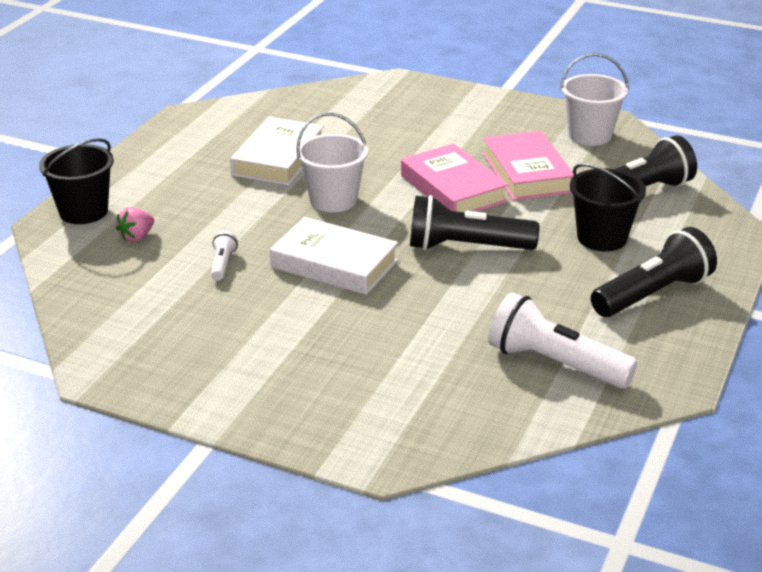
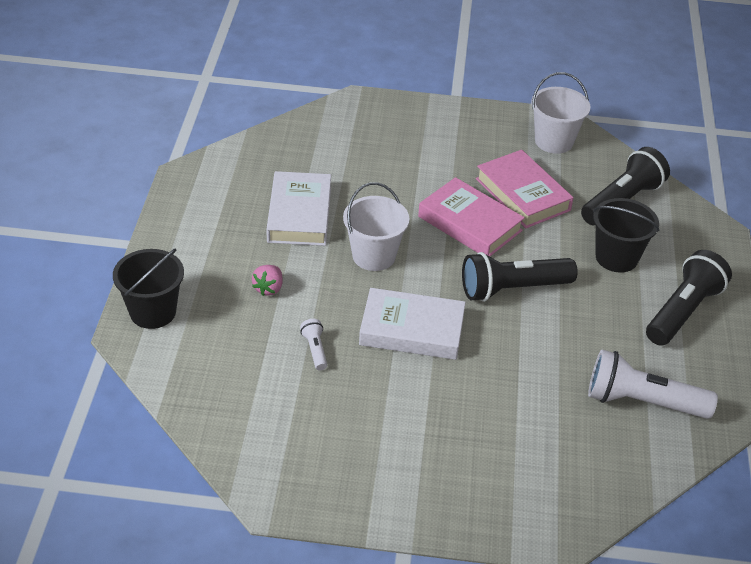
camera: 20 degrees left, 10 degrees up
(137, 237) = (220, 333): pink strawberry -> pink strawberry (269, 288)

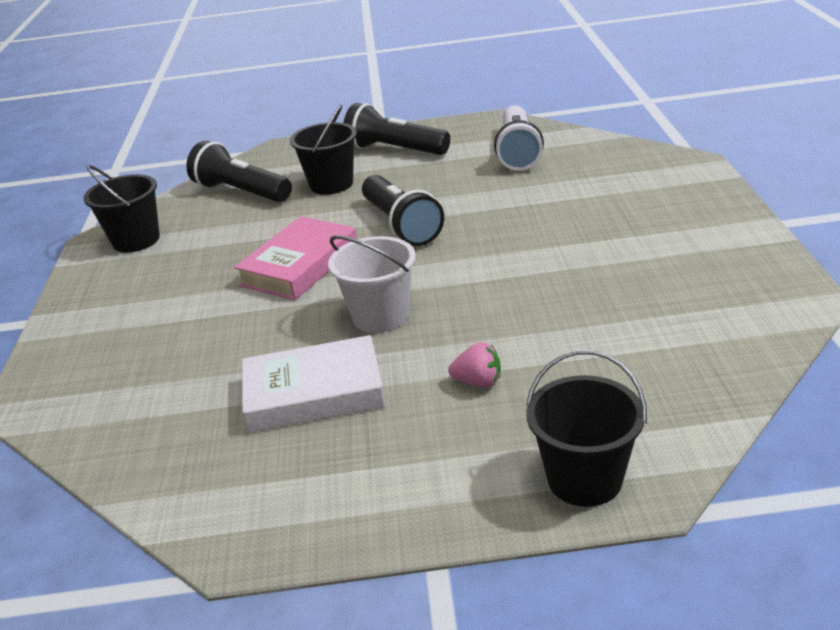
camera: 95 degrees left, 10 degrees down
(315, 350) = (566, 321): white flashlight -> none
(412, 330) = (495, 268): white book -> none
(522, 194) = (239, 243): pink book -> none
(554, 141) = (136, 240): white bucket -> black bucket

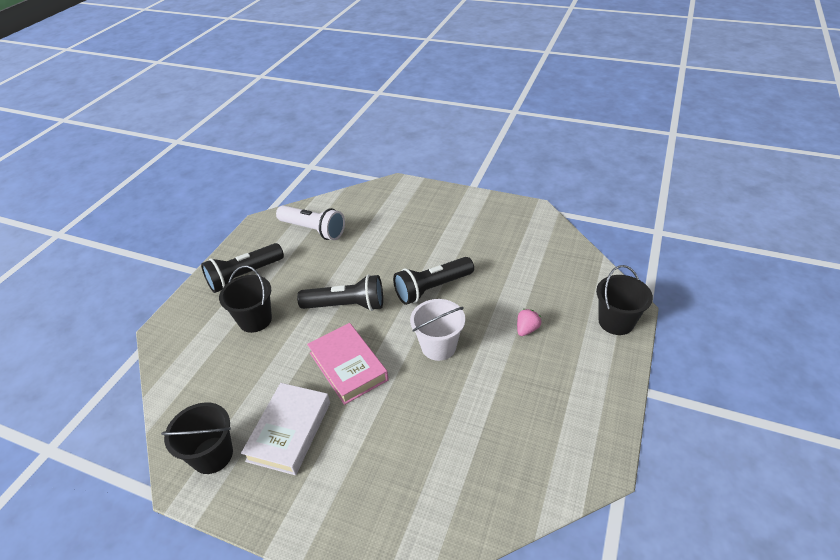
camera: 65 degrees left, 10 degrees up
(241, 192) = (208, 371): black flashlight -> black flashlight (432, 288)
(314, 393) = (492, 398): white book -> white book (289, 431)

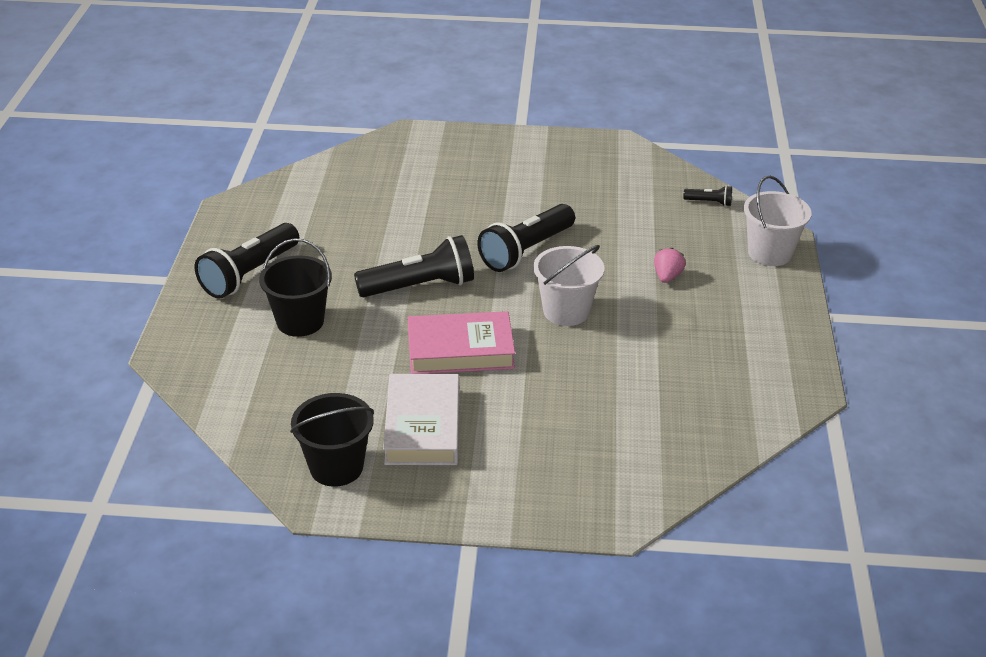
camera: 20 degrees left, 5 degrees down
(313, 230) = (319, 206): white flashlight -> none
(348, 366) = (460, 350): pink book -> pink book turned 45 degrees counterclockwise
(583, 268) = (709, 202): none -> black flashlight
(616, 322) = (769, 253): black bucket -> white bucket

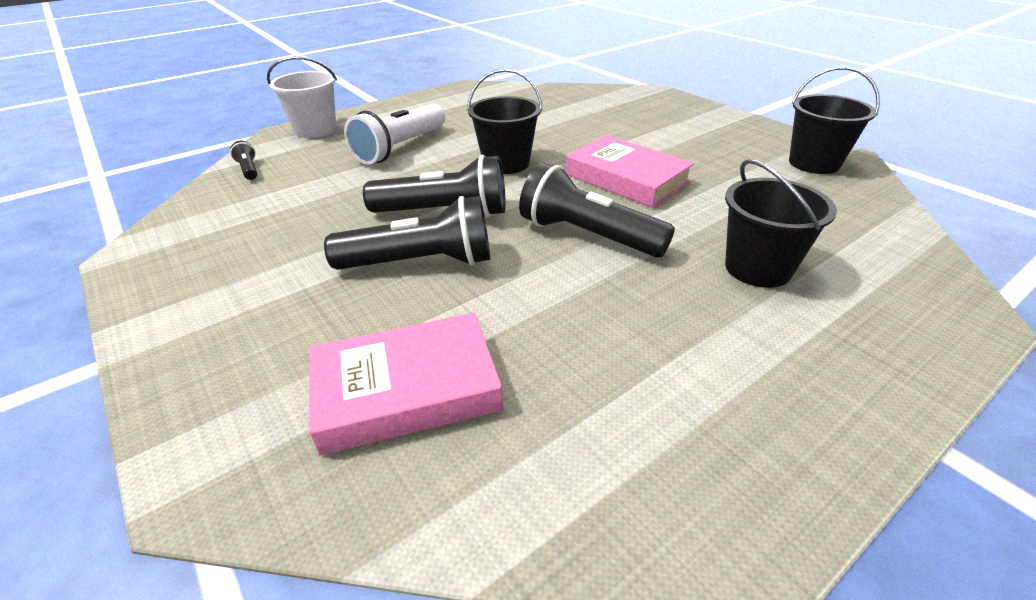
camera: 130 degrees left, 0 degrees up
(249, 274) = (785, 364): black flashlight -> black flashlight (422, 262)
(390, 181) = (406, 389): none -> pink book
(423, 426) = (719, 156): white book -> none
(566, 311) = (506, 163): white bucket -> black bucket
(667, 277) = (400, 148): pink strawberry -> white flashlight

